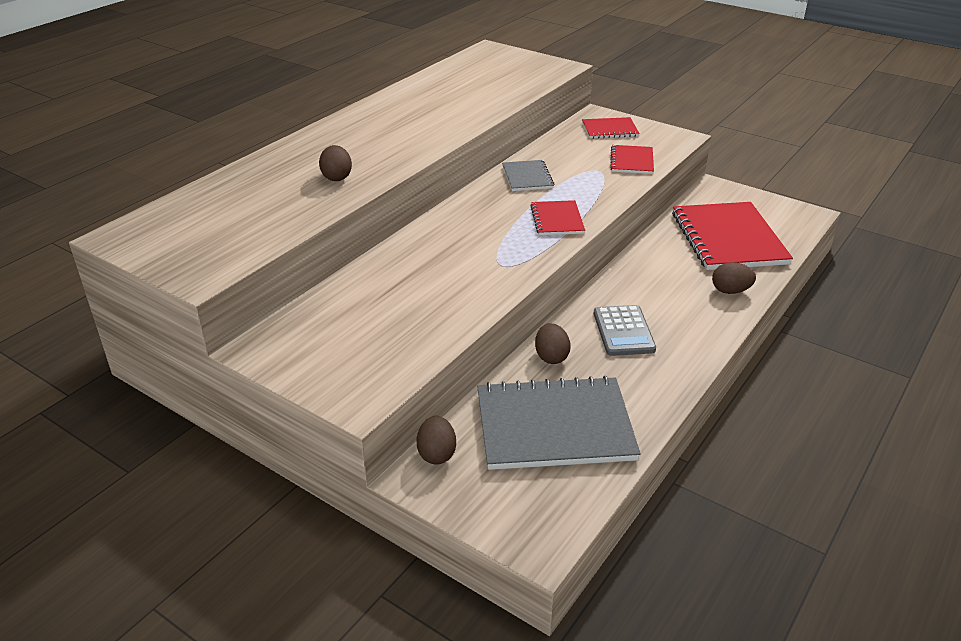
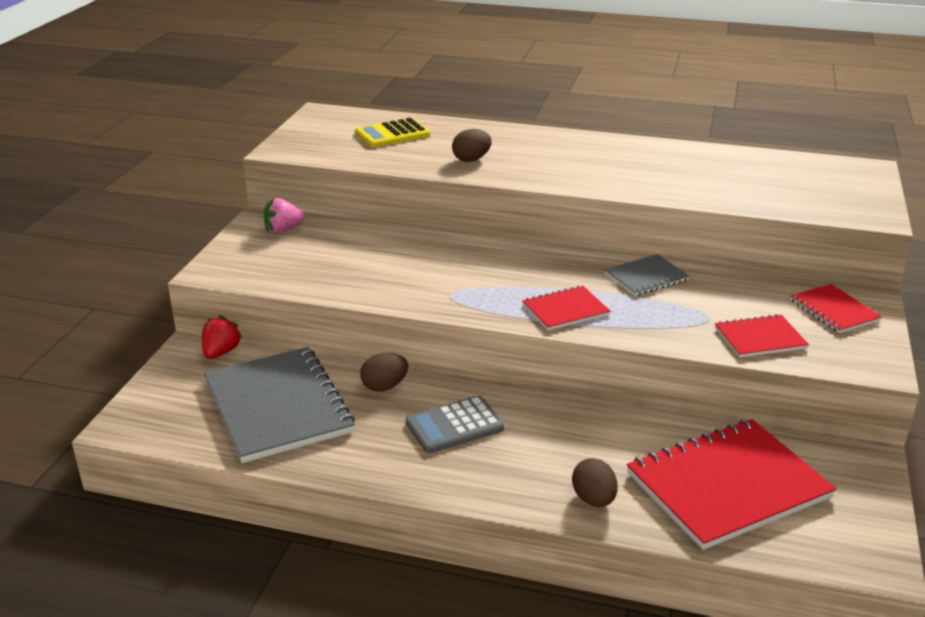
camera: 70 degrees right, 5 degrees down
(232, 205) = (392, 134): none -> yellow calculator
(299, 338) = (283, 230): none -> pink strawberry
(436, 454) = (221, 352): brown egg -> red strawberry

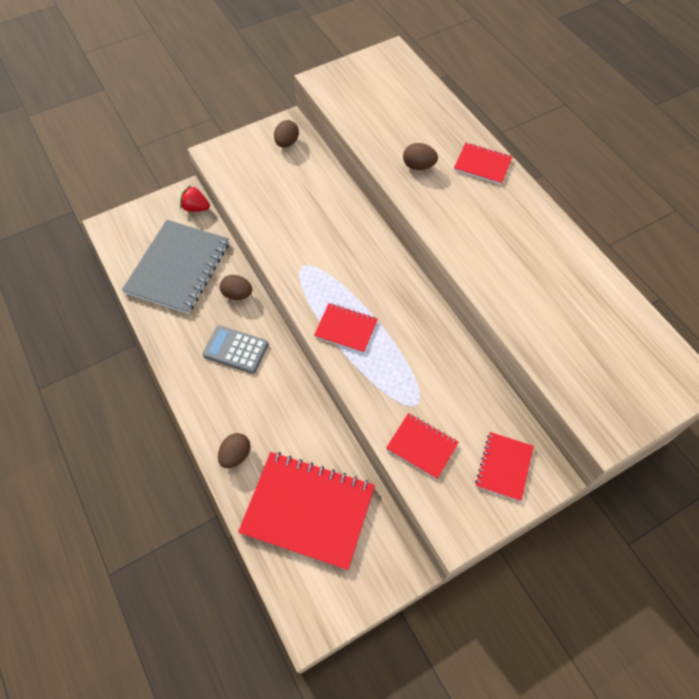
camera: 45 degrees right, 30 degrees up
(221, 352) = (196, 208): red strawberry -> red strawberry turned 135 degrees counterclockwise
(283, 230) = (287, 143): pink strawberry -> brown egg
(392, 134) = (405, 106): yellow calculator -> none
(522, 137) = (482, 164): none -> red notebook
(646, 277) = (429, 340): grey notebook -> none

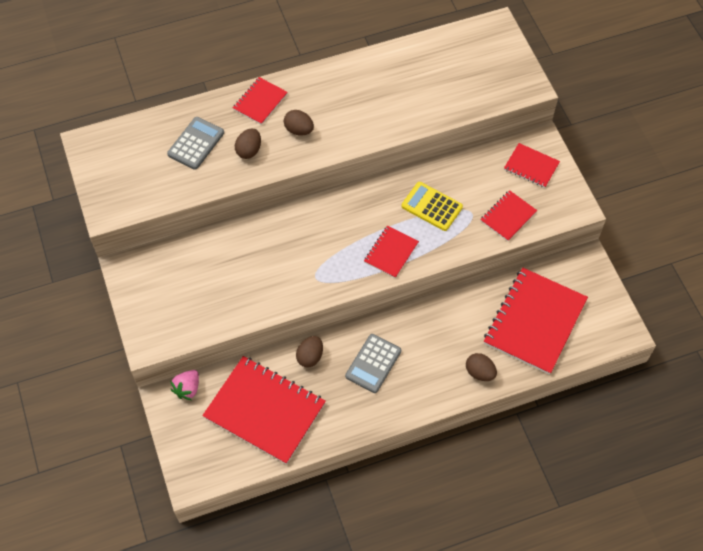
camera: 80 degrees left, 0 degrees up
(178, 268) = (264, 410): grey notebook -> red notebook
(196, 208) = (187, 389): red strawberry -> pink strawberry
(287, 143) = (152, 272): brown egg -> brown egg (299, 130)
(414, 125) = (196, 143): none -> grey calculator
(415, 361) = (432, 206): none -> yellow calculator

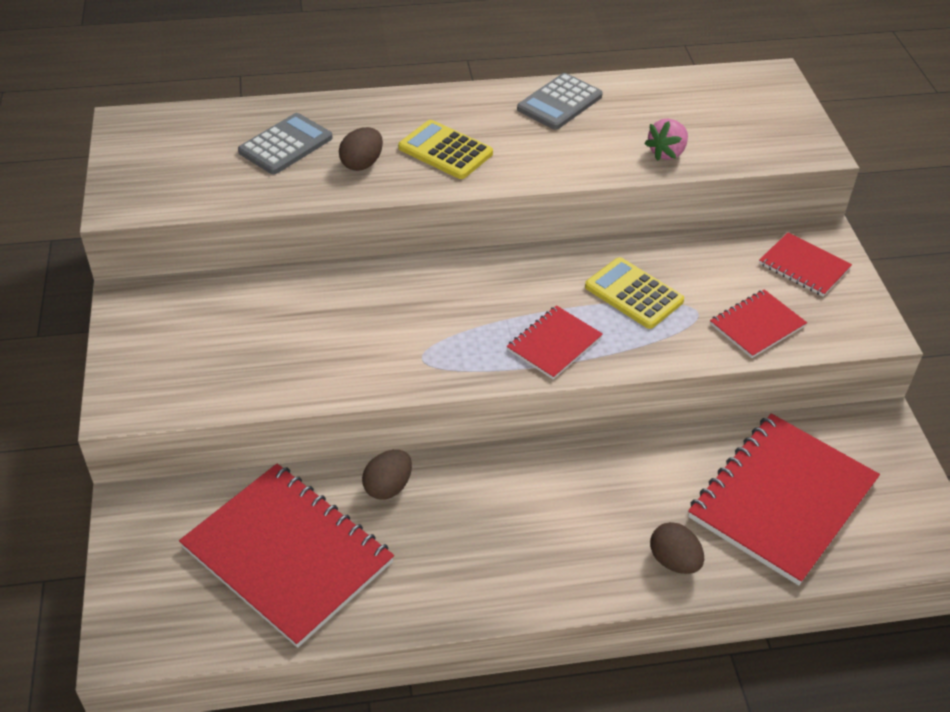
camera: 10 degrees right, 15 degrees down
(187, 389) = (172, 499): pink strawberry -> pink strawberry (667, 153)
(260, 102) = (397, 111): red notebook -> none
(299, 130) = (445, 151): brown egg -> yellow calculator
(373, 363) = (491, 515): grey calculator -> grey calculator (559, 103)

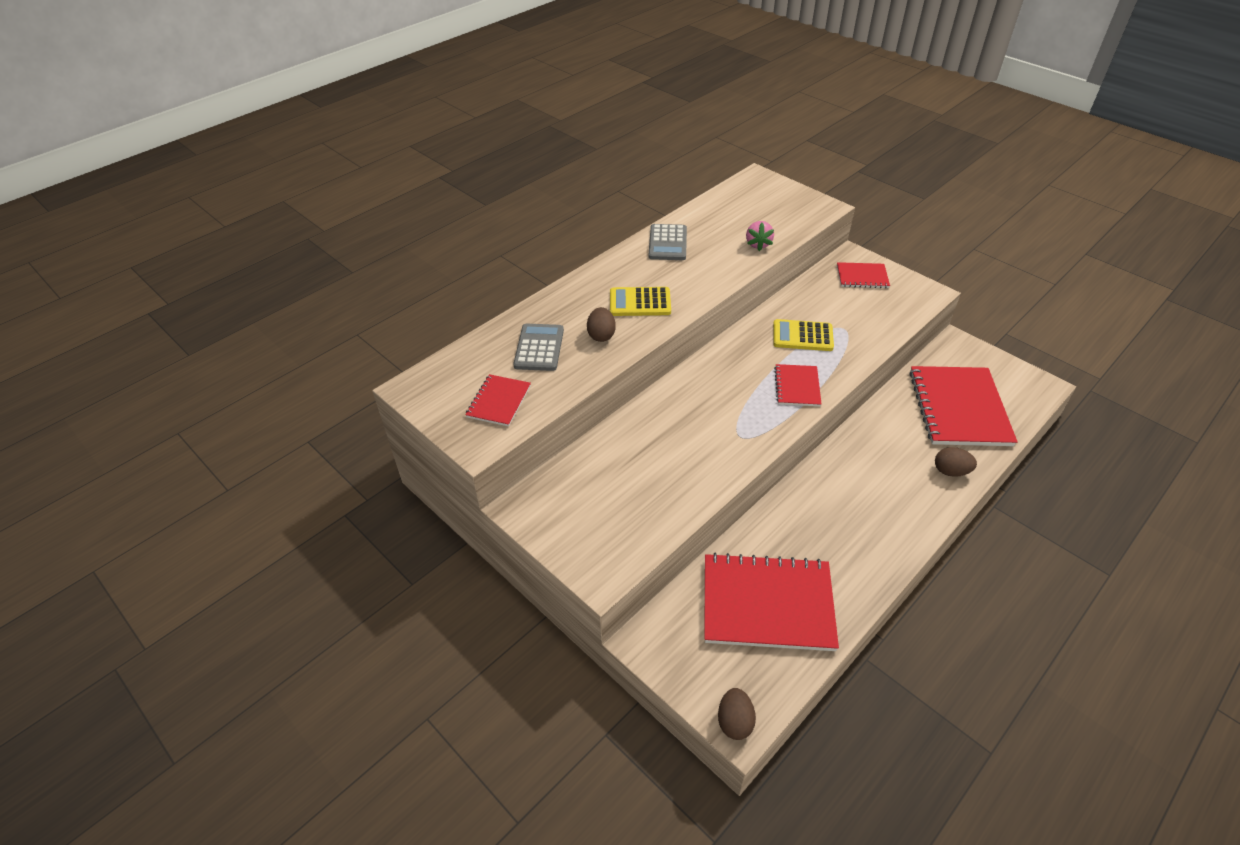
camera: 35 degrees left, 0 degrees up
(388, 487) = (774, 527): brown egg -> brown egg (734, 722)
(757, 325) = (877, 319): red notebook -> red notebook (499, 401)

